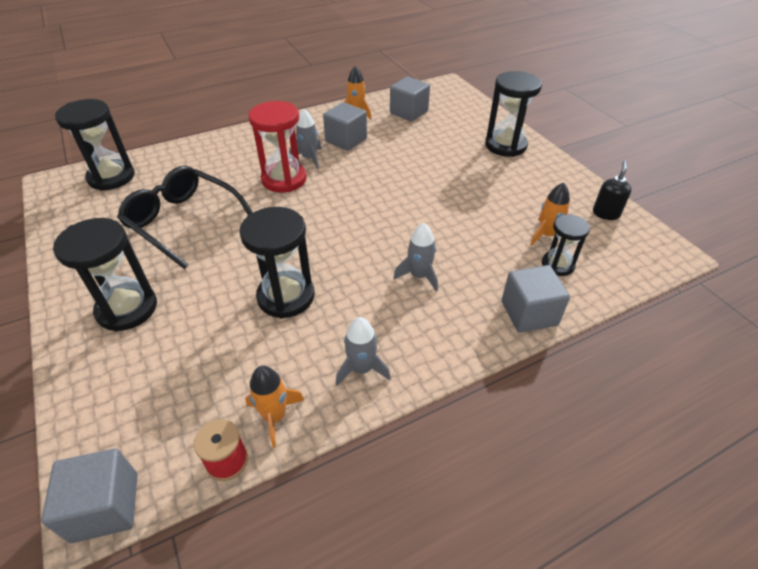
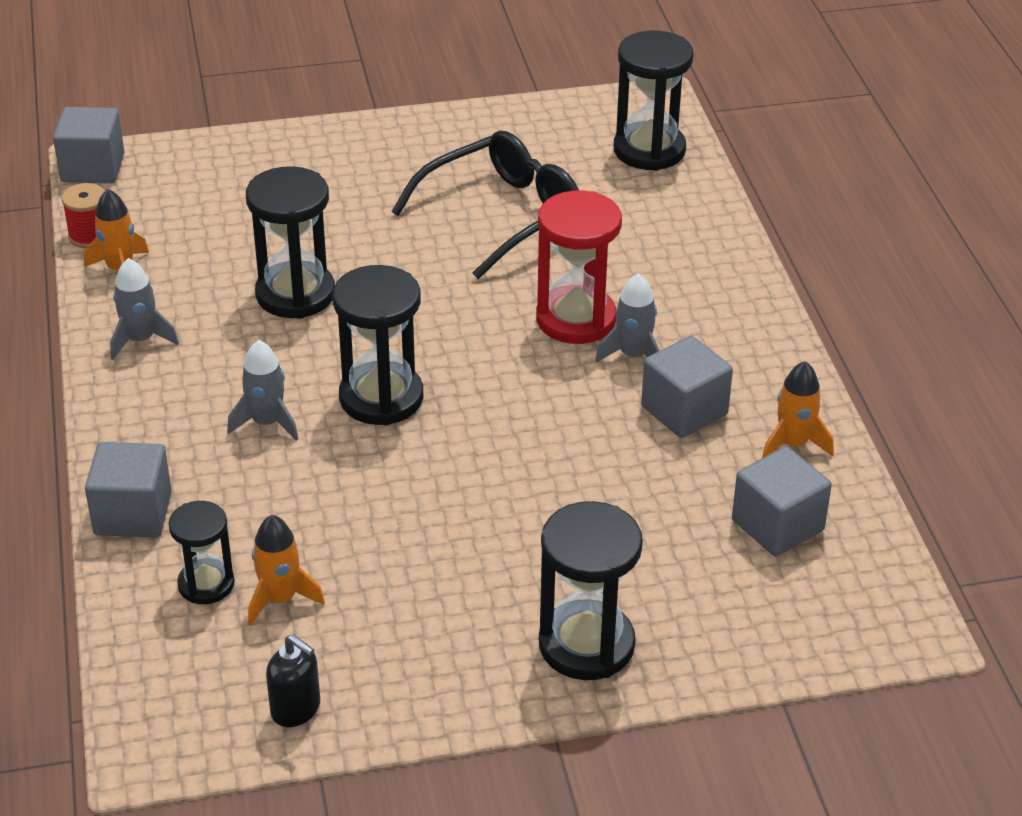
camera: 105 degrees right, 5 degrees down
(127, 308) = (344, 172): black hourglass -> black hourglass (381, 397)

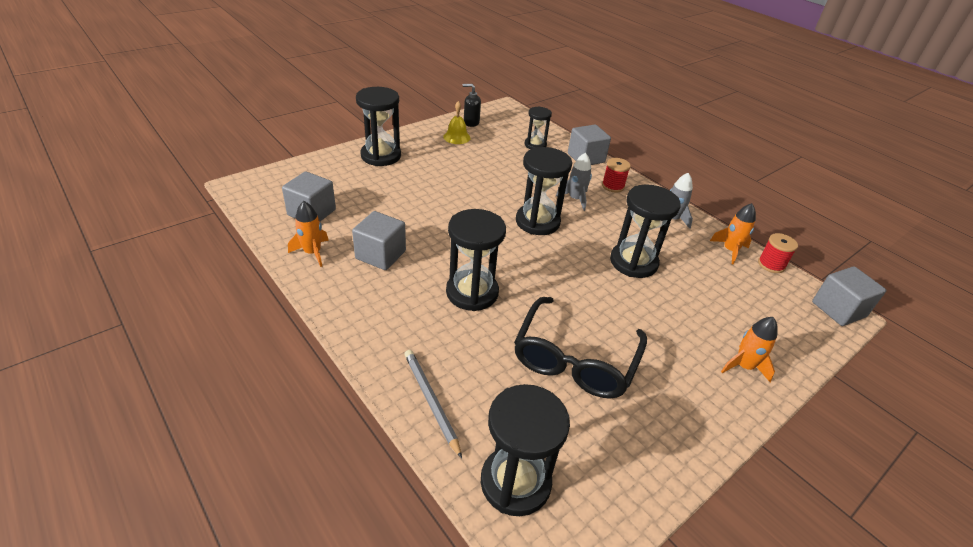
camera: 150 degrees right, 0 degrees up
(161, 430) = (613, 186): none -> red spool
(280, 599) = (505, 146): orange rocket -> orange rocket (743, 366)
(372, 662) = (456, 137): none -> yellow bell
(576, 319) = (472, 292): red hourglass -> black hourglass
(633, 355) = (425, 279): grey rocket -> none
(699, 225) = (431, 401): none -> grey pencil

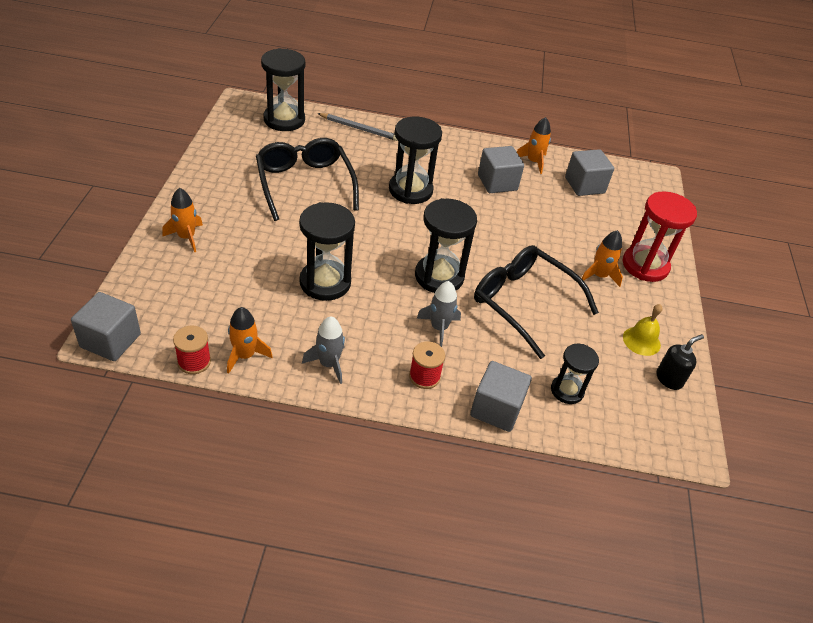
camera: 135 degrees right, 5 degrees up
(381, 156) = (645, 265): black hourglass -> red hourglass
(422, 167) = (599, 276): none -> orange rocket
(498, 181) = (524, 303): none -> black glasses

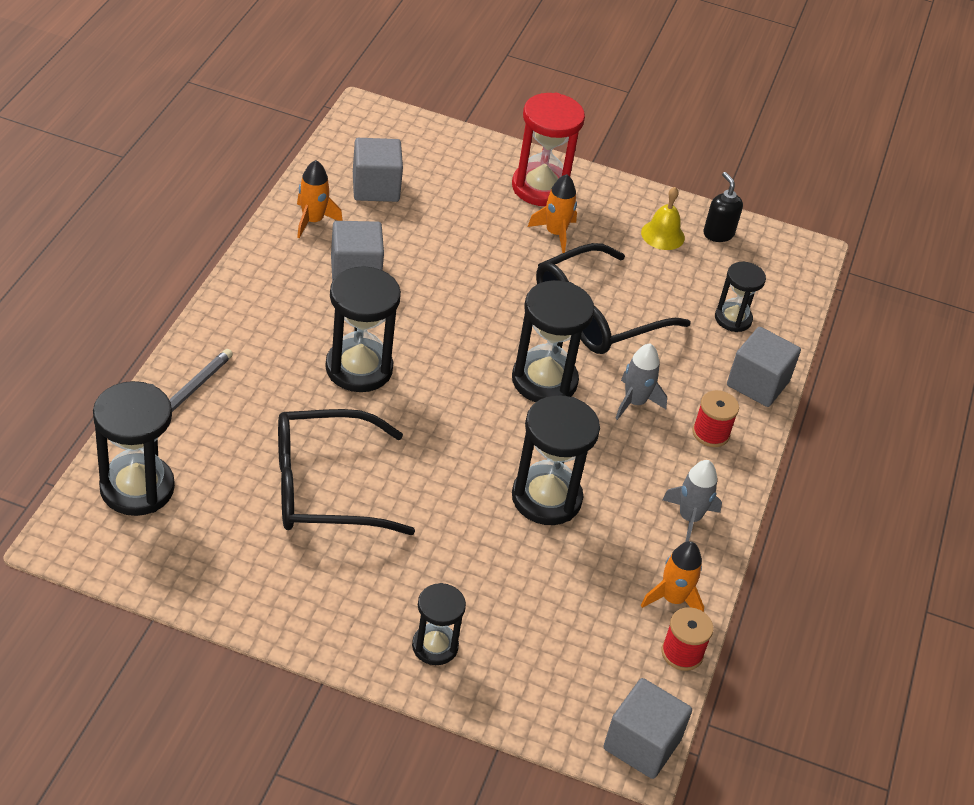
camera: 80 degrees left, 0 degrees up
(186, 237) = (435, 646): orange rocket -> black hourglass

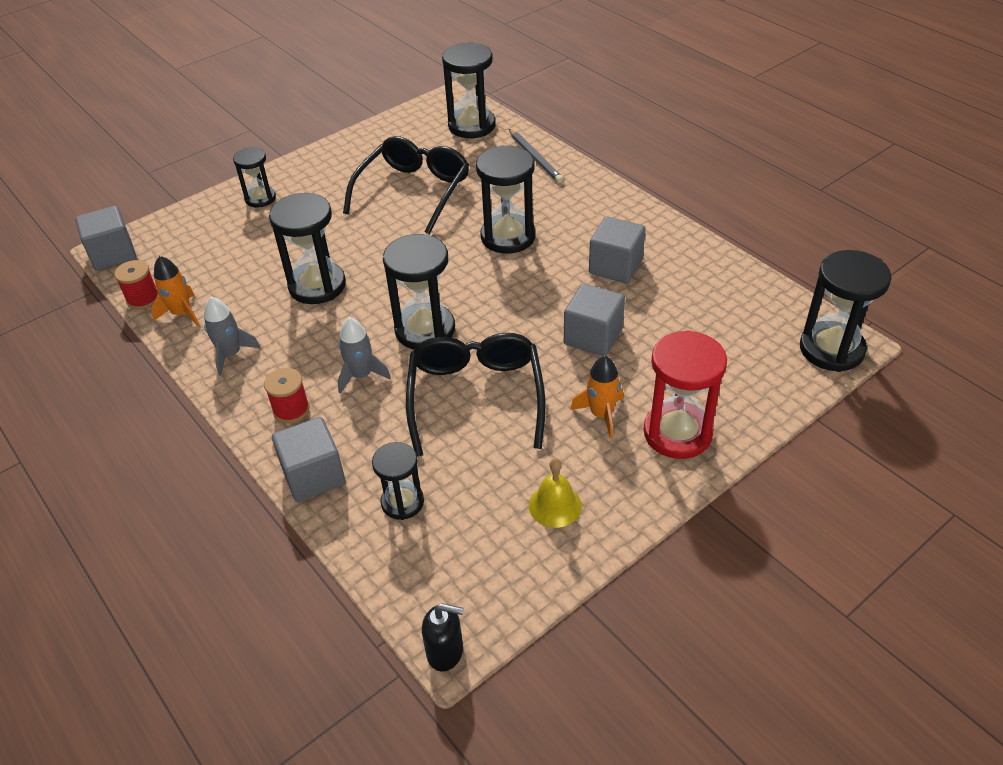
camera: 130 degrees right, 0 degrees up
(313, 221) = (692, 262): orange rocket -> none
(375, 187) = (724, 313): grey cube -> grey cube (593, 336)
(380, 121) = (831, 349): none -> black hourglass
(718, 233) = (531, 561): black soap dispenser -> black soap dispenser (445, 652)

